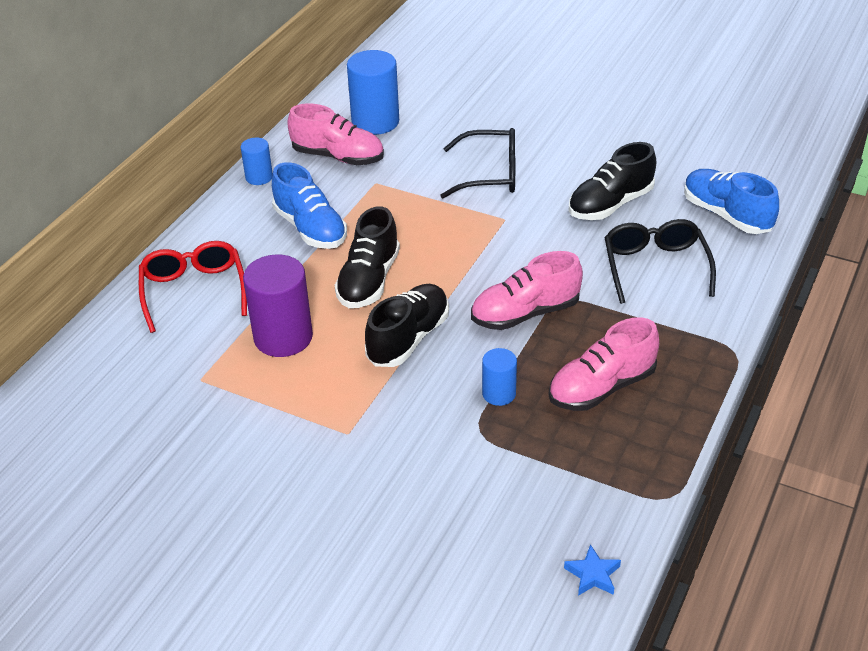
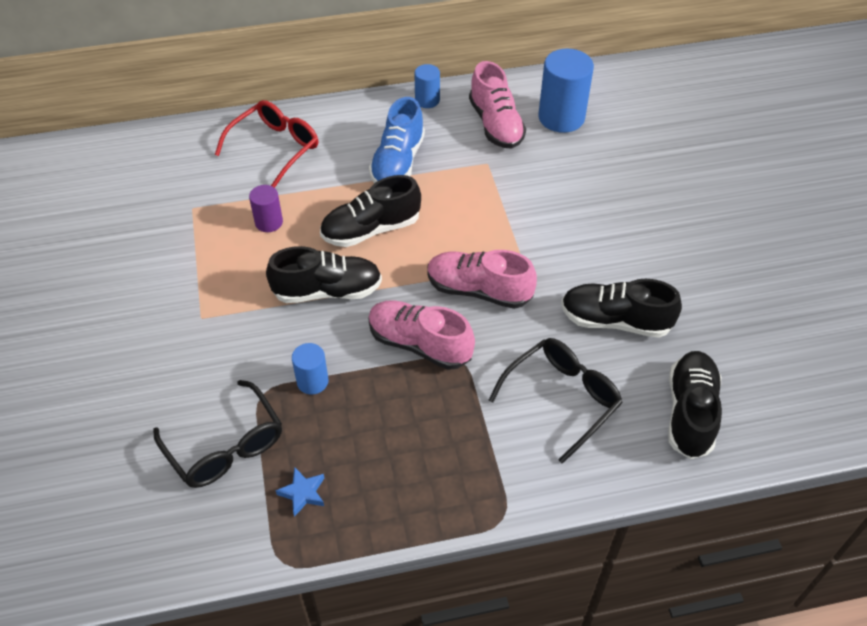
camera: 50 degrees right, 10 degrees up
(283, 337) = (269, 222): purple cylinder -> purple cylinder, size x0.54
(490, 174) = (570, 221): black glasses -> black glasses (225, 446)
(593, 575) = (162, 554): blue star -> blue star (303, 493)
(601, 387) = (375, 445): pink shoe -> pink shoe (479, 290)
(726, 215) = (690, 412): blue shoe -> black shoe

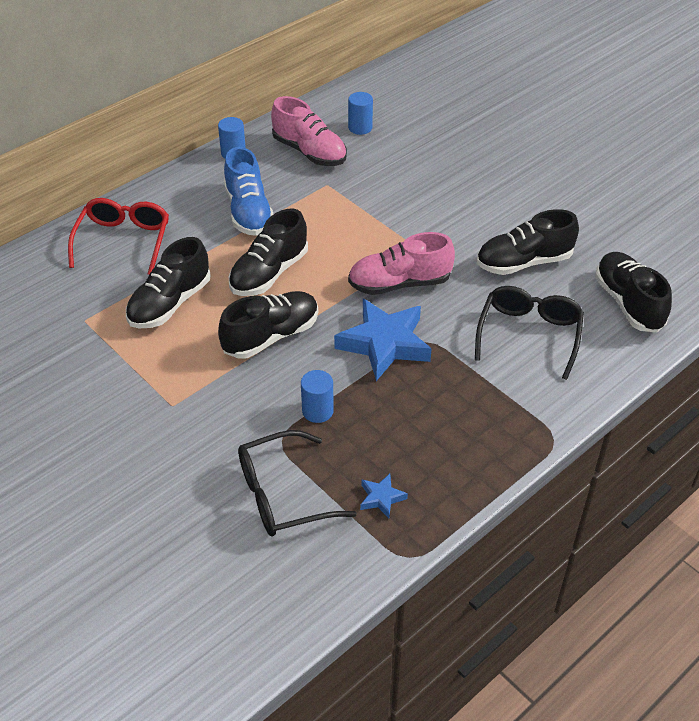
camera: 30 degrees left, 5 degrees down
(225, 446) = (283, 494): black glasses -> black glasses turned 135 degrees clockwise
(269, 222) = (170, 303): purple cylinder -> black shoe
(419, 344) = (384, 344): pink shoe -> blue star
(561, 117) = (360, 128): blue cylinder -> blue cylinder, size x0.54

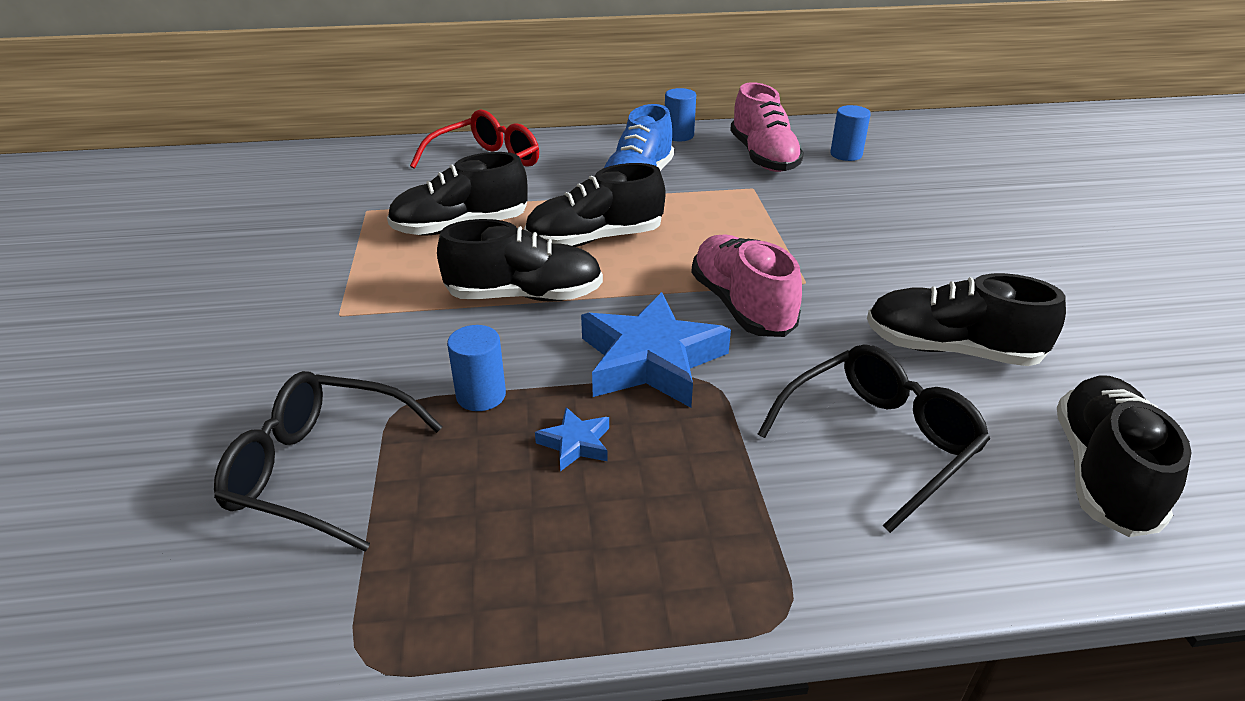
camera: 35 degrees right, 10 degrees down
(381, 498) = (429, 548): blue star -> blue star (575, 443)
(399, 283) = (741, 306): pink shoe -> pink shoe turned 45 degrees clockwise

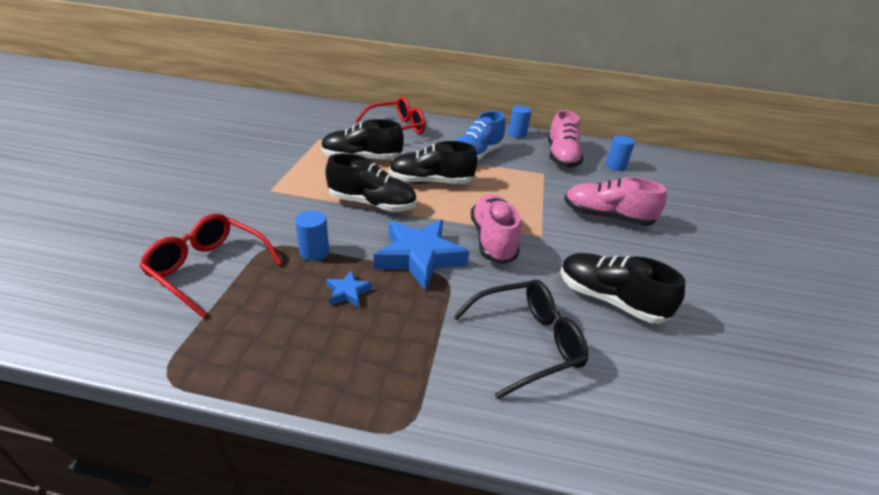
camera: 15 degrees right, 0 degrees up
(321, 470) = (209, 269): black glasses -> red glasses
(878, 232) = (606, 217): none -> pink shoe
(1102, 473) = (665, 406): black shoe -> none

